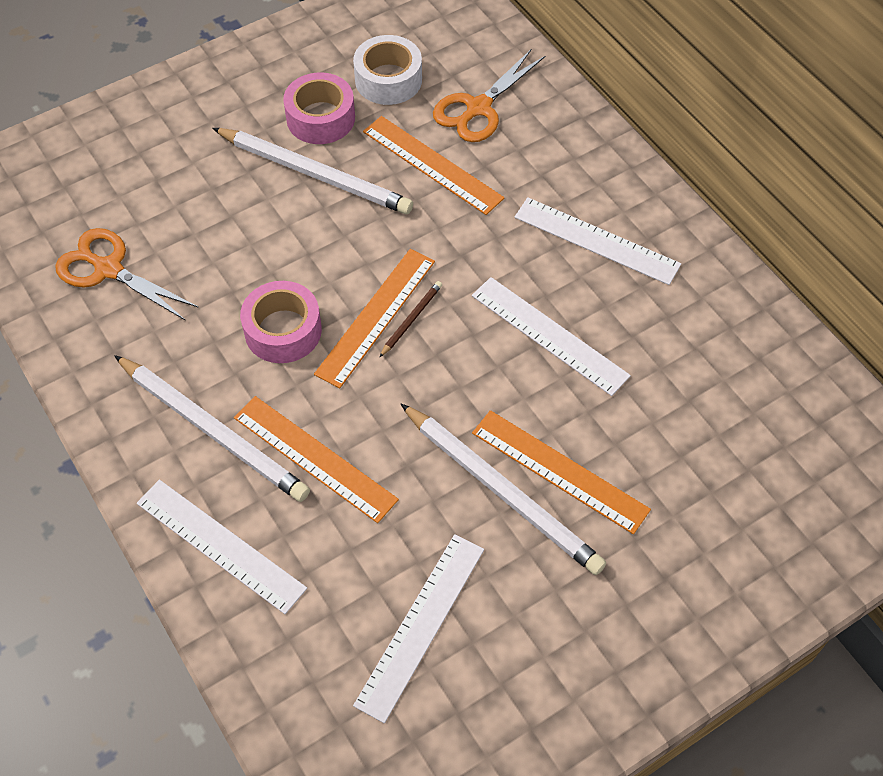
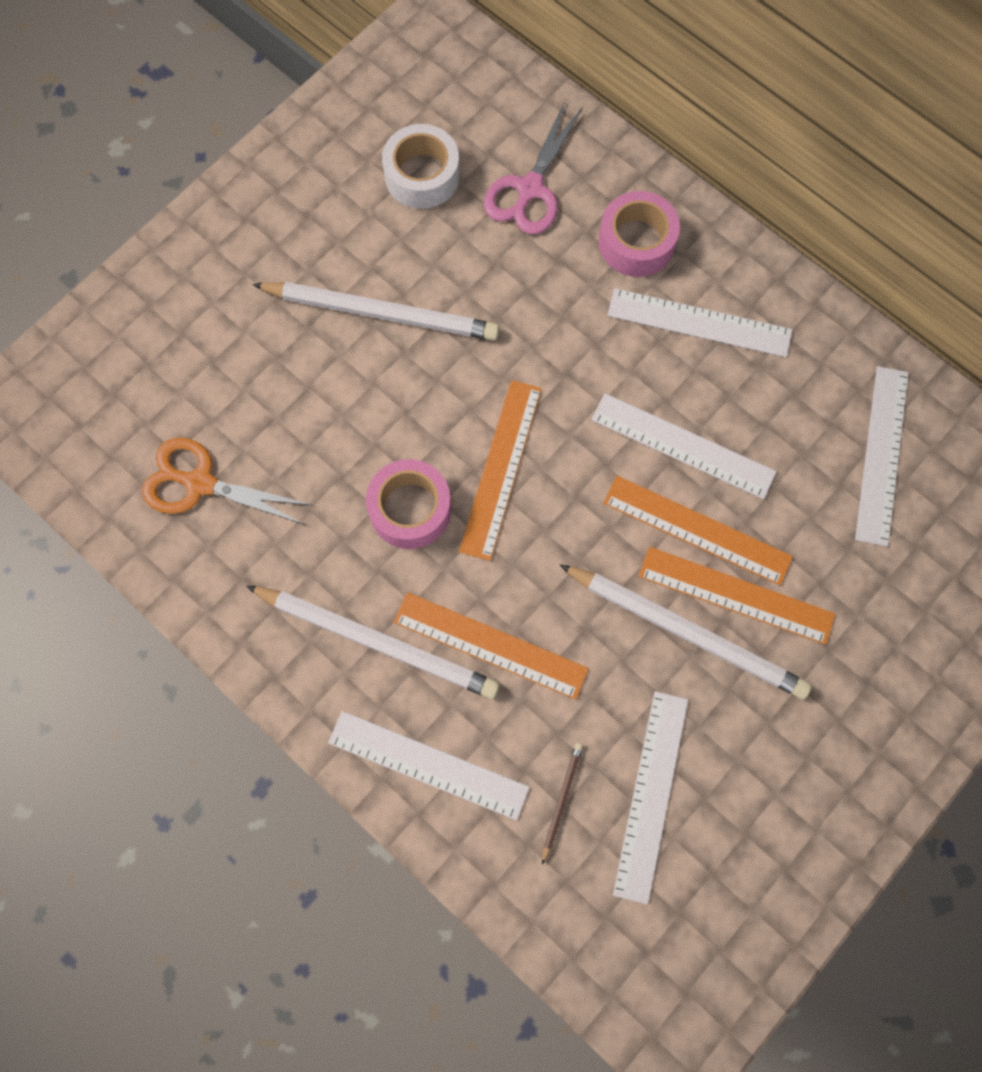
camera: 15 degrees left, 15 degrees up
(320, 118) = (364, 242): pink tape -> pink tape (636, 242)
(411, 319) = (538, 463): brown pencil -> brown pencil (561, 800)
(432, 164) = (502, 271): orange ruler -> orange ruler (697, 529)
(478, 108) = (529, 189): orange scissors -> pink scissors
(736, 384) = (881, 454): none -> white ruler

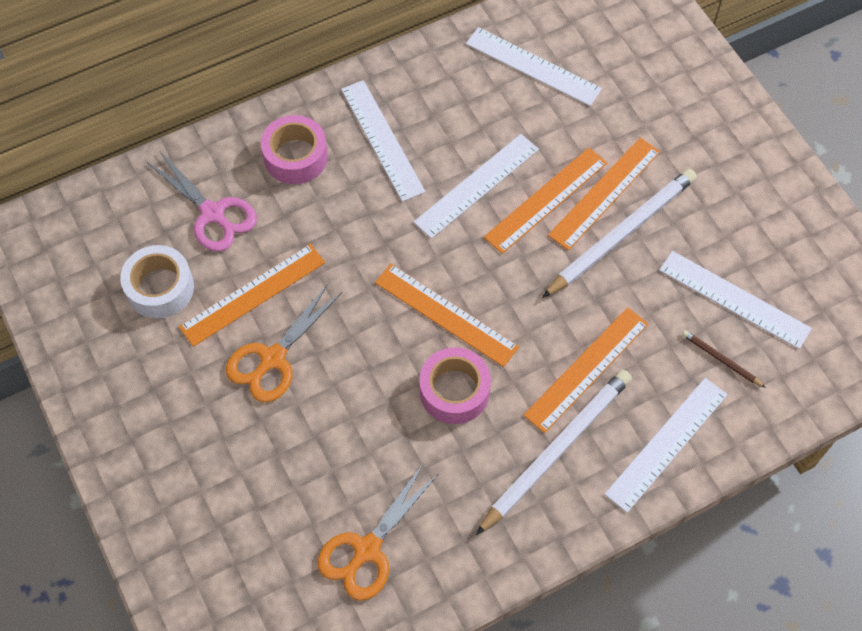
camera: 70 degrees left, 10 degrees down
(381, 313) = (272, 358): white pencil -> orange scissors
(449, 265) = (253, 294): none -> orange ruler
(699, 323) = (382, 140): white ruler -> white ruler turned 60 degrees counterclockwise

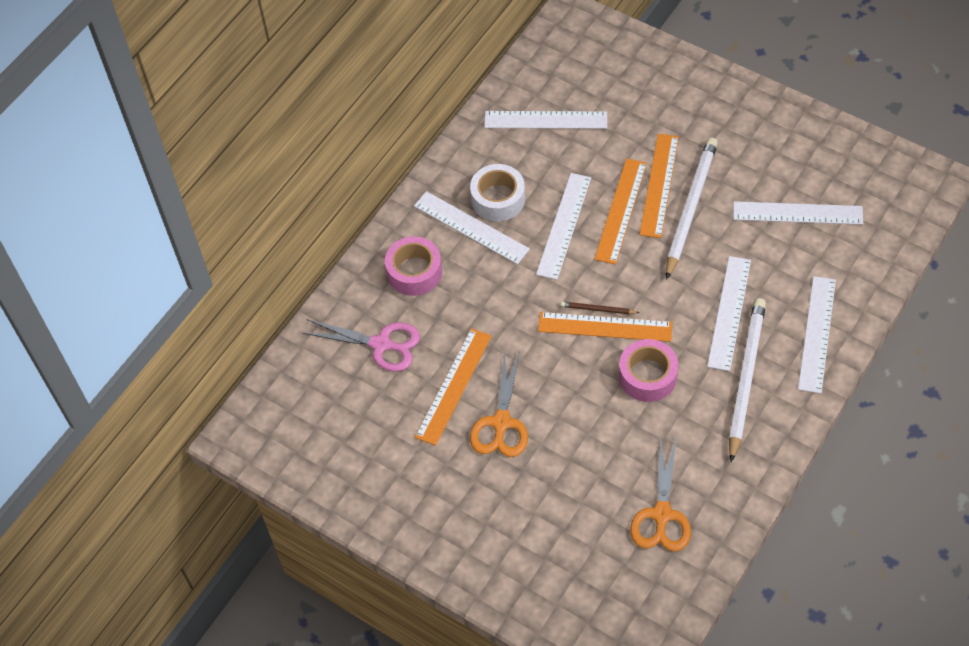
camera: 25 degrees left, 5 degrees down
(160, 288) = (380, 417): white tape -> white tape (498, 199)
(586, 369) = (729, 312): orange ruler -> white ruler
(721, 359) = (815, 258): brown pencil -> brown pencil (598, 309)

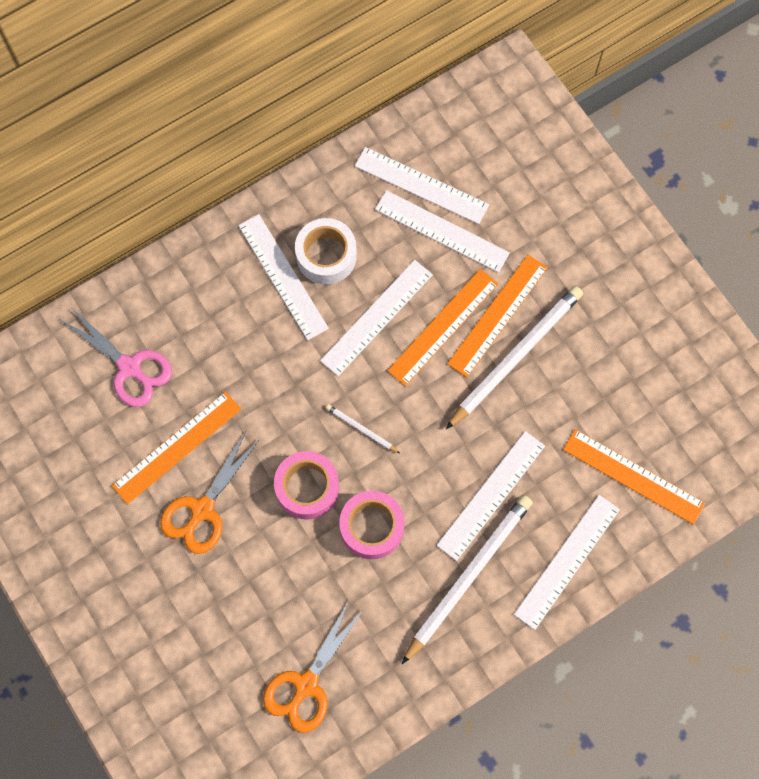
camera: 20 degrees right, 15 degrees up
(414, 272) = (202, 301): pink tape -> pink tape (307, 488)
(598, 309) = (361, 429): brown pencil -> white pencil
(605, 327) = (358, 452): orange ruler -> orange ruler (633, 476)
(797, 213) = (623, 414): white ruler -> white ruler (442, 231)

